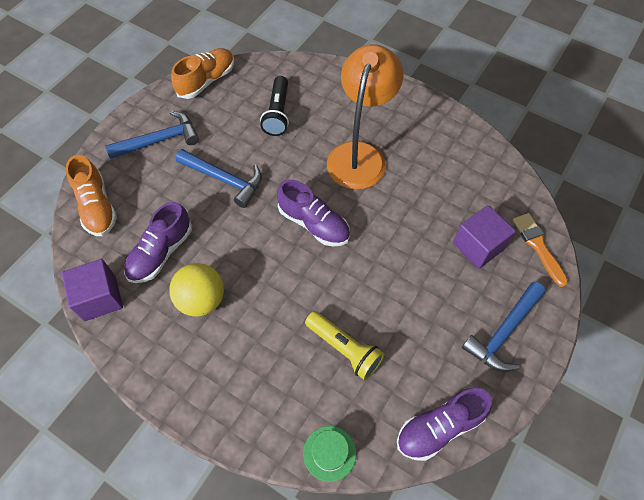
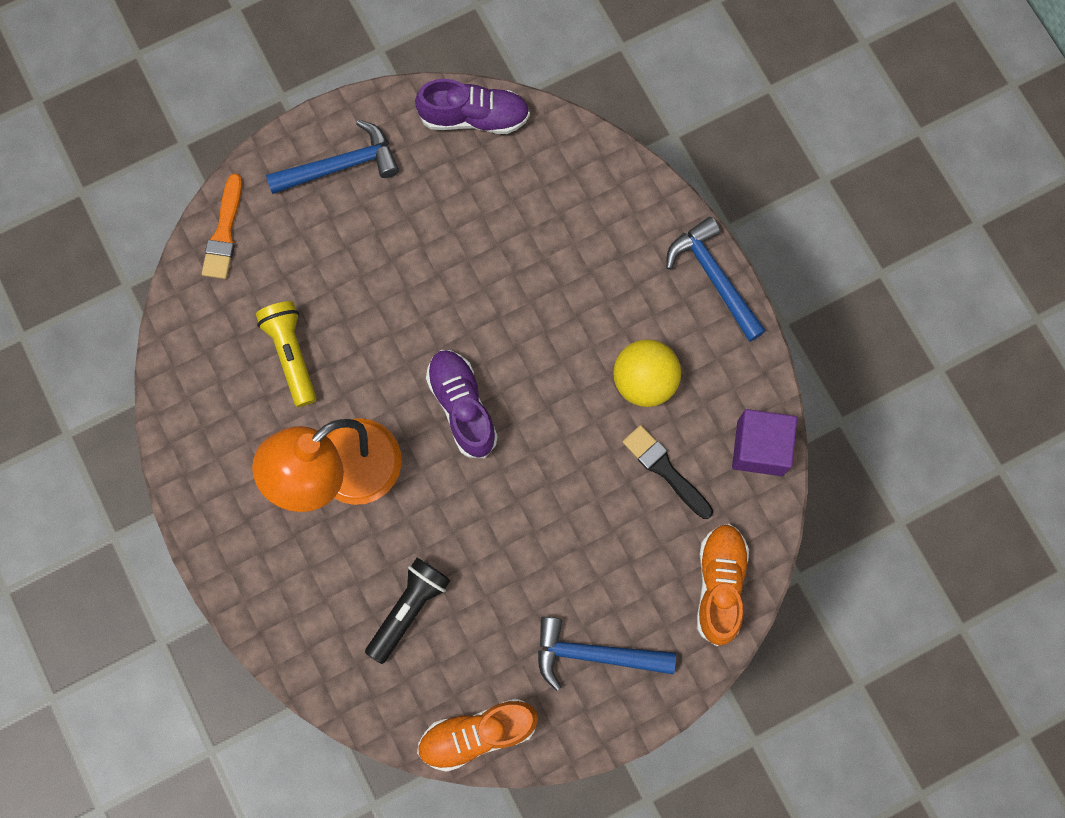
camera: 150 degrees left, 15 degrees up
(161, 252) = (665, 470): purple shoe -> black brush
(225, 179) = (538, 535): blue hammer -> blue hammer (714, 277)
(329, 453) = (594, 152): green hat -> none
(344, 349) = (518, 240): yellow flashlight -> yellow flashlight (291, 355)
(478, 246) = (291, 271): purple cube -> none

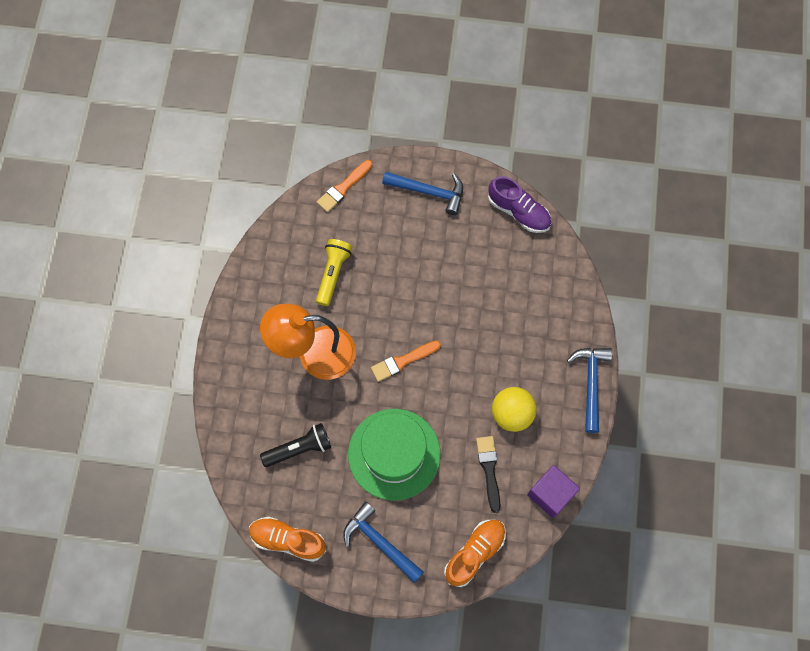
camera: 35 degrees right, 5 degrees down
(462, 407) = (403, 361): purple shoe -> orange brush
(534, 532) = (394, 454): none -> green hat

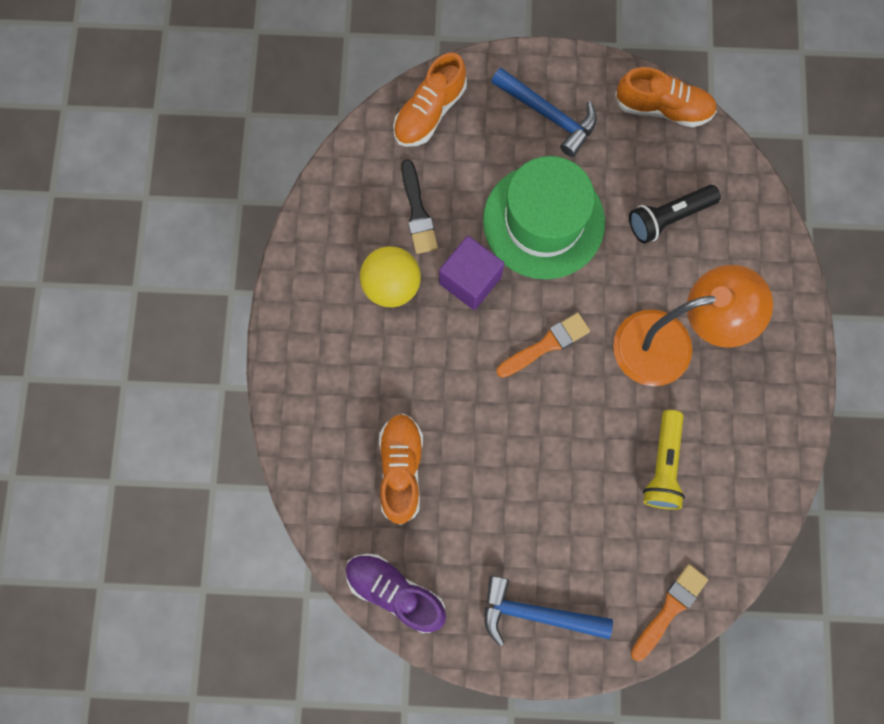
camera: 175 degrees right, 5 degrees up
(511, 286) = (401, 469): none -> orange shoe
(550, 494) = (337, 189): purple cube -> purple cube (470, 280)
(590, 383) = (285, 336): blue hammer -> none

